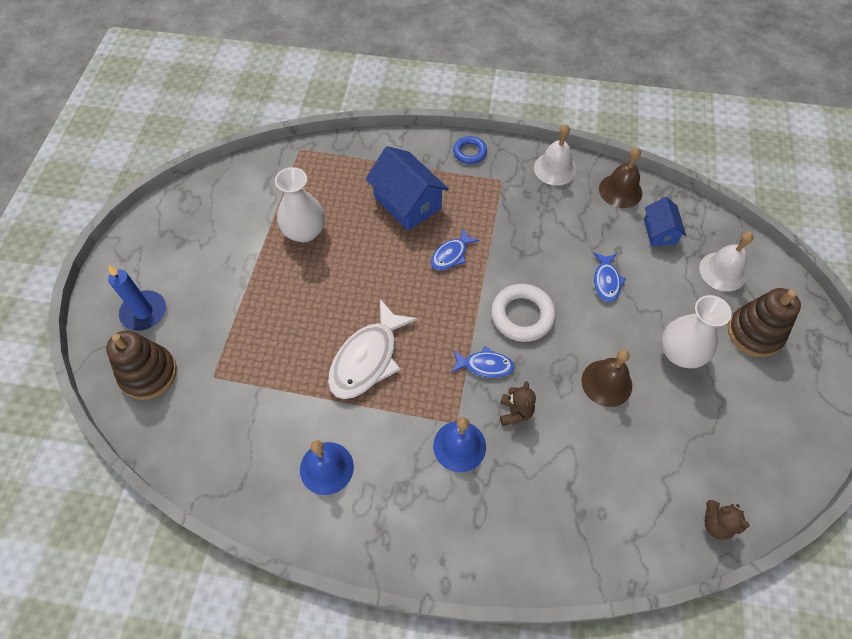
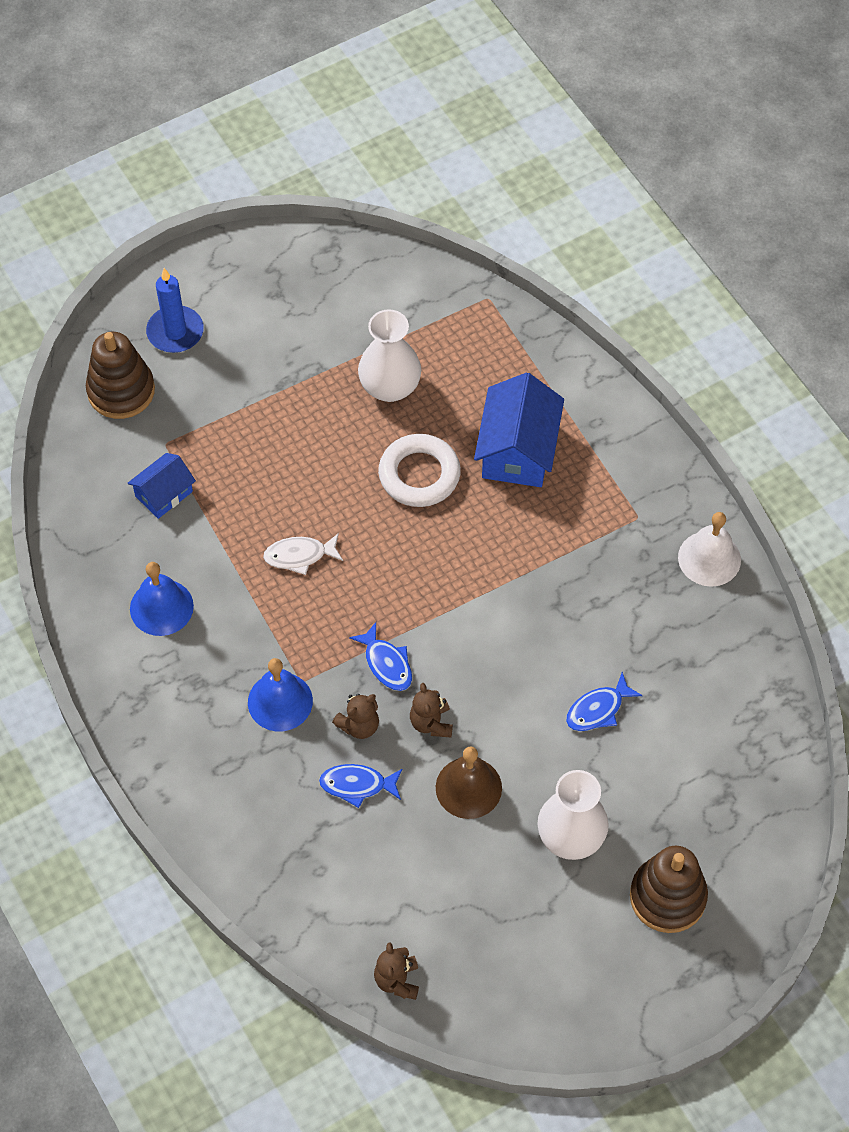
camera: 50 degrees right, 0 degrees up
(367, 359) = (299, 556): white fish -> white fish, size x0.54
(451, 255) = (490, 540): blue fish -> blue fish (357, 785)
(469, 152) = (647, 458): blue ring -> none
(522, 315) = (477, 657): white ring -> white ring (419, 475)
(546, 371) = (431, 723): none -> brown teddy bear
(620, 190) = (743, 645): brown bell -> none
(659, 231) = (721, 721): blue house -> blue house (164, 494)
(722, 271) = (725, 818): white bell -> none

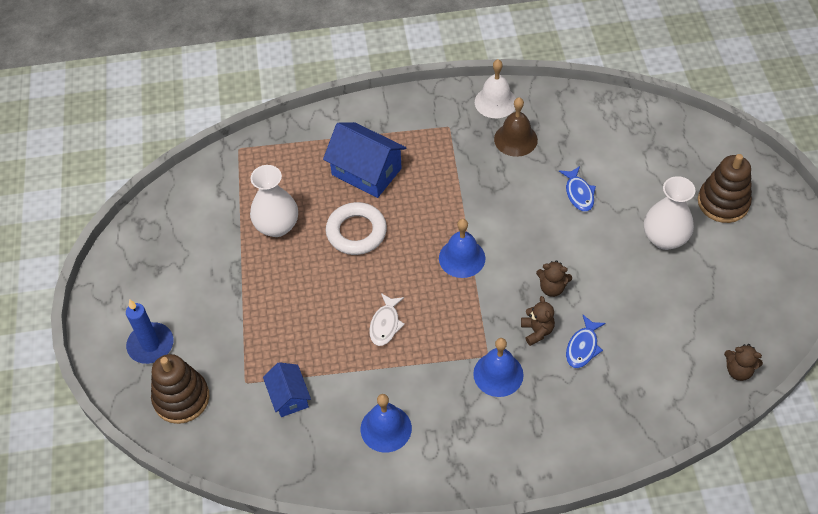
camera: 65 degrees left, 5 degrees down
(386, 663) = (495, 299): blue fish -> none
(432, 605) = (462, 258): none -> blue bell
(468, 787) = (609, 282): brown bell -> brown bell (515, 139)

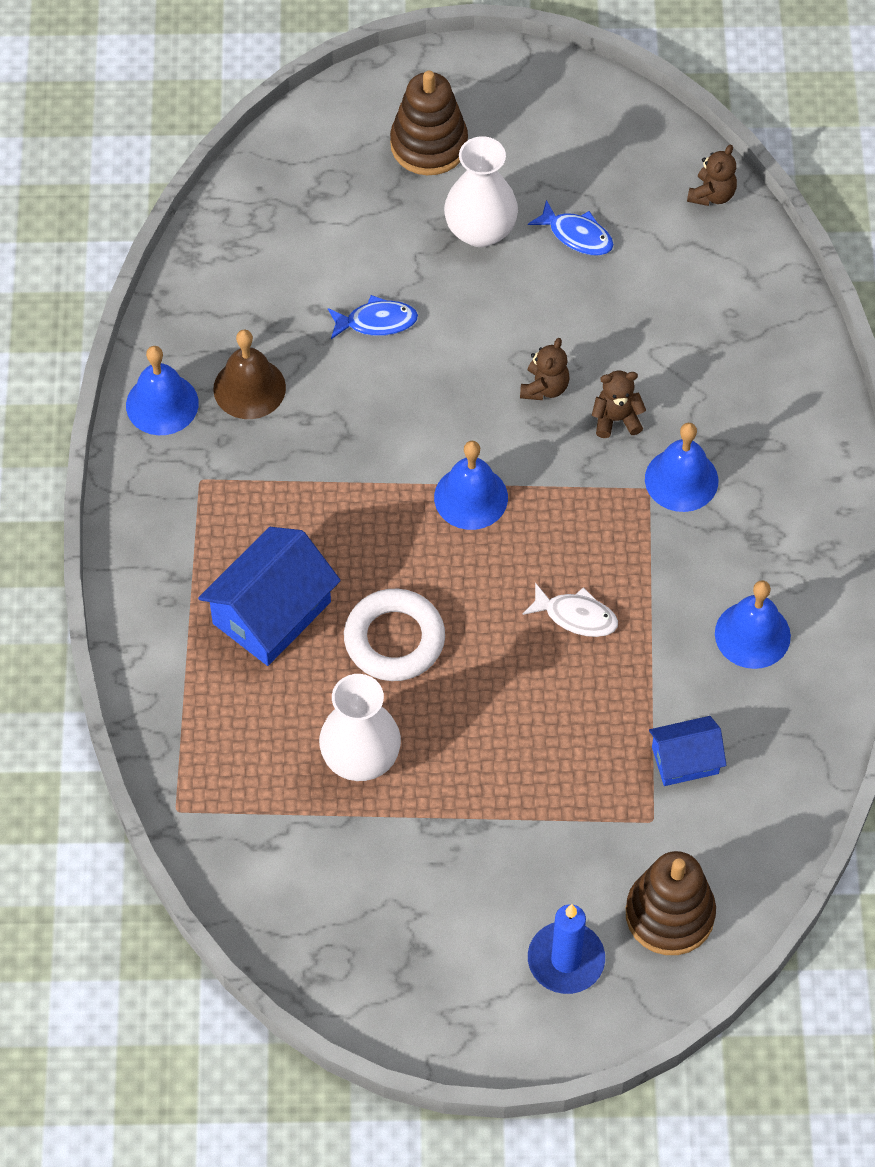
camera: 85 degrees left, 5 degrees up
(495, 102) = (162, 404): white bell -> blue bell
(583, 347) = (651, 367): blue fish -> blue fish (577, 235)

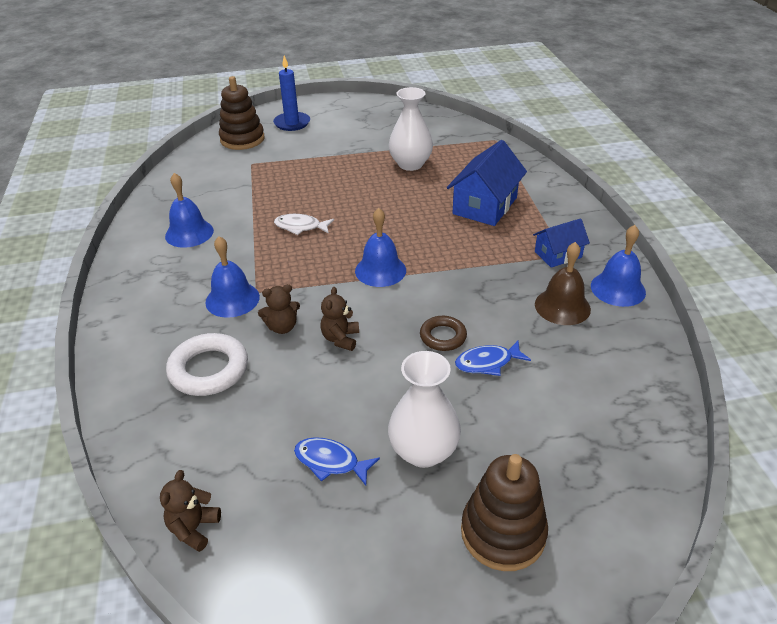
camera: 170 degrees right, 20 degrees down
(394, 640) = (408, 205): white ring -> white ring (209, 369)
(417, 368) = (443, 336): none -> brown ring
(685, 760) = (233, 183): blue house -> blue house (558, 254)

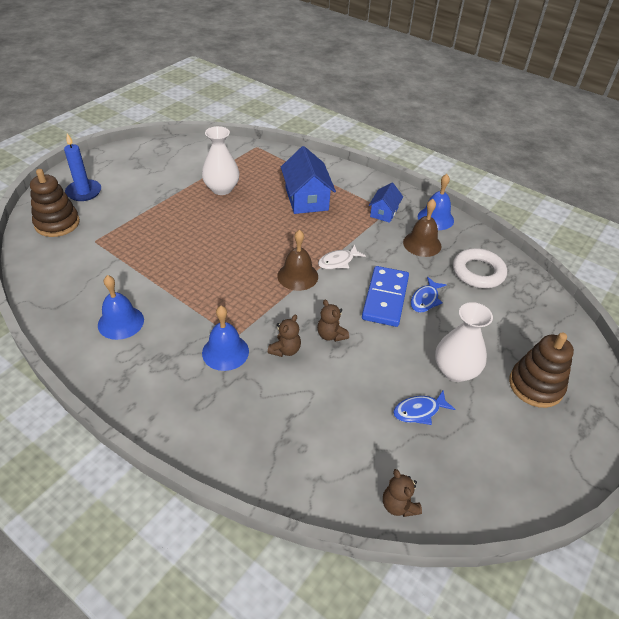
camera: 45 degrees left, 5 degrees up
(209, 369) = (275, 408): white ring -> white ring (478, 272)
(300, 227) = (203, 273): white fish -> white fish (338, 261)
(380, 270) = (297, 276): blue bell -> brown bell
(443, 336) = (385, 298): brown ring -> blue domino

